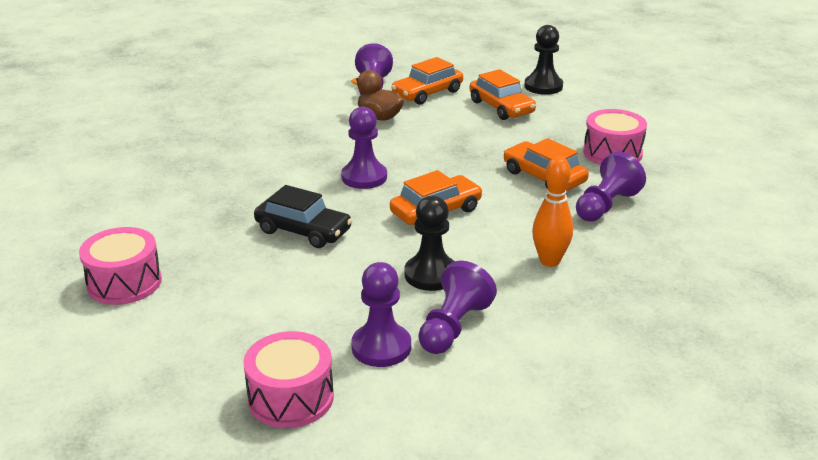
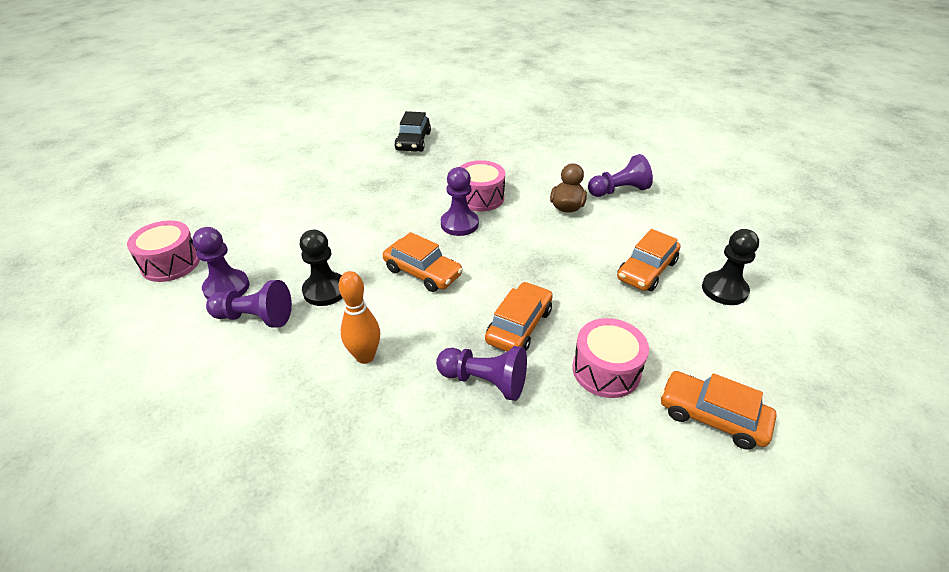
camera: 70 degrees right, 10 degrees up
(124, 283) = (287, 172): pink drum -> pink drum (480, 197)
(303, 231) = (368, 217): black car -> black car (413, 141)
(427, 93) = (636, 221): orange car -> orange car (712, 416)

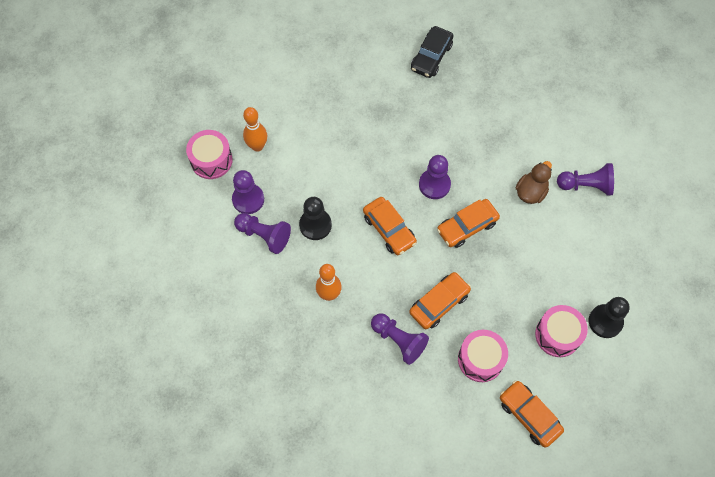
camera: 20 degrees right, 25 degrees up
(232, 239) = (257, 146): none -> orange bowling pin
(480, 197) = (463, 157): pink drum -> pink drum (558, 335)
(646, 270) = (557, 283): orange car -> orange car (467, 226)

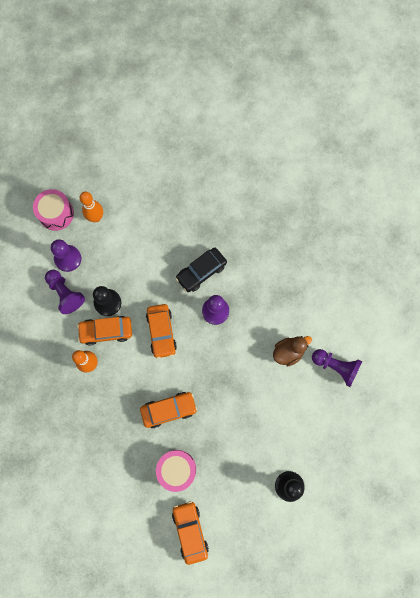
camera: 25 degrees right, 10 degrees up
(399, 340) = (123, 425): purple pawn -> none
(431, 57) = (269, 200): black car -> black car (201, 272)
(467, 226) = (222, 357): orange car -> orange car (106, 331)
(558, 335) = (246, 478): pink drum -> none

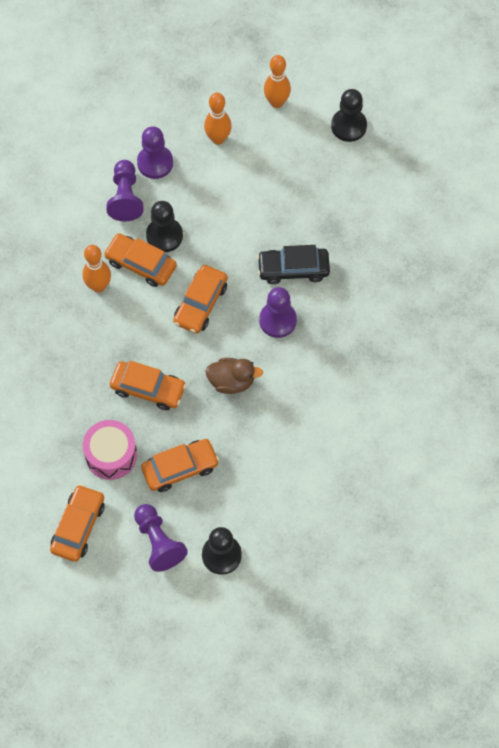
camera: 35 degrees right, 10 degrees down
(56, 214) = (177, 108): pink drum -> none
(115, 171) = (276, 102): none -> orange bowling pin
(169, 158) = (348, 126): none -> black pawn
(225, 448) = (180, 468): none -> orange car
(288, 352) = (328, 416): brown duck -> brown duck (232, 381)
(336, 367) = (371, 467): purple pawn -> purple pawn (158, 542)

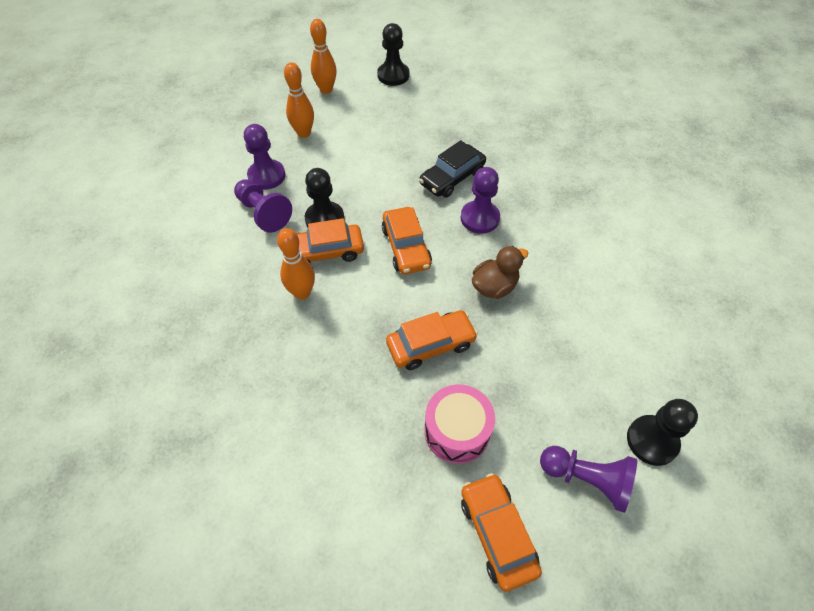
camera: 40 degrees left, 10 degrees down
(180, 468) = (531, 391): orange car -> none

